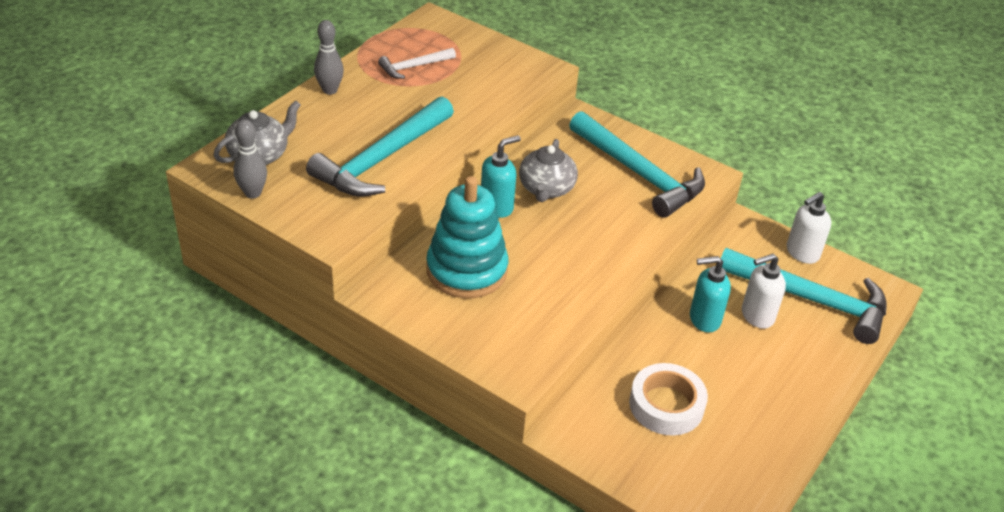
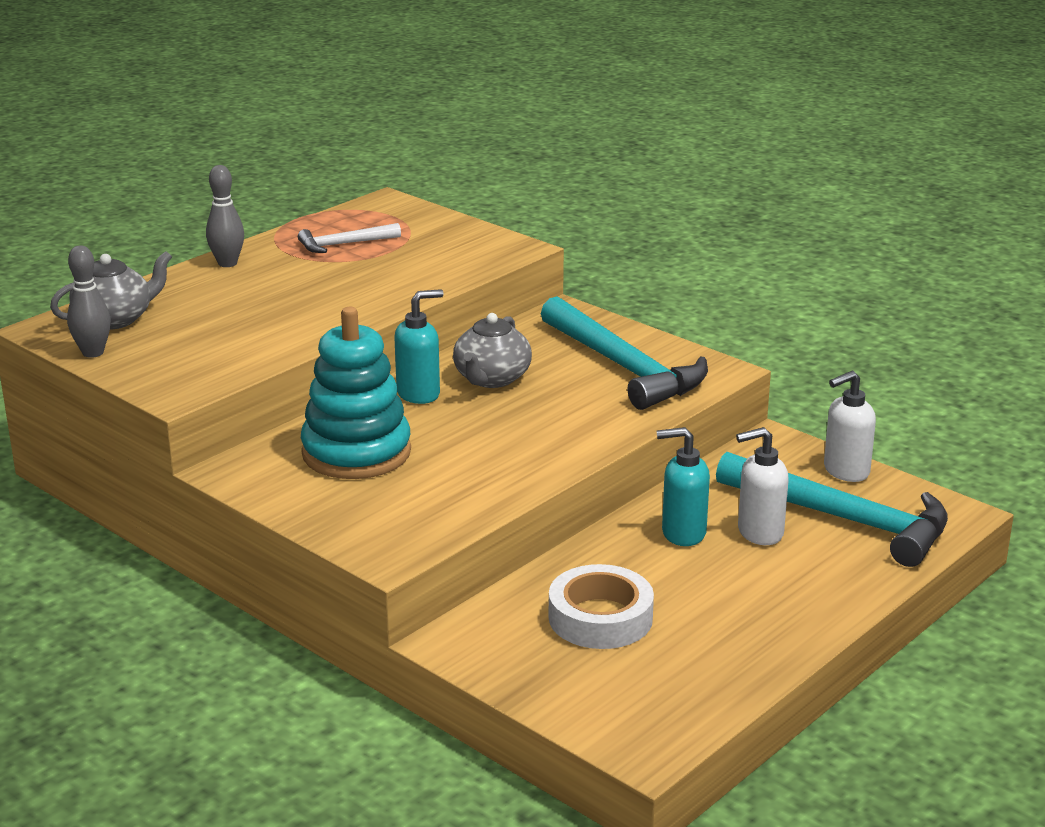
camera: 10 degrees right, 15 degrees down
(382, 159) = (269, 326): turquoise hammer -> none

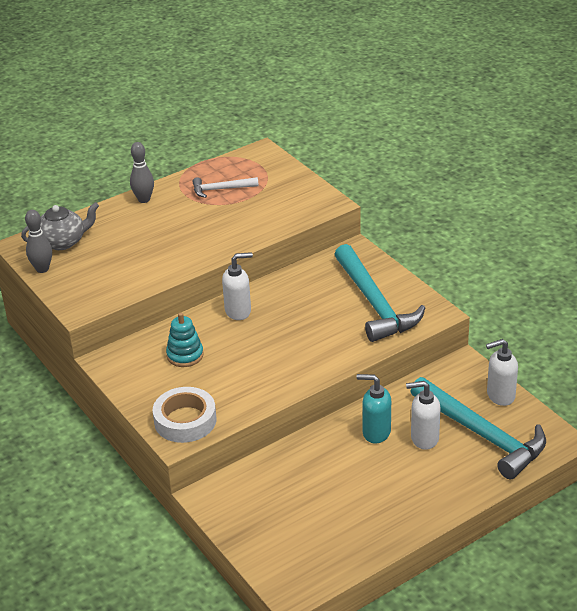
camera: 15 degrees right, 10 degrees up
(356, 452) = (185, 355): turquoise stacking toy -> turquoise stacking toy, size x0.55
(419, 394) = (238, 311): turquoise soap dispenser -> white soap dispenser
(491, 379) = (287, 304): grey teapot -> none
(600, 618) = (301, 490): white tape -> white tape (185, 420)

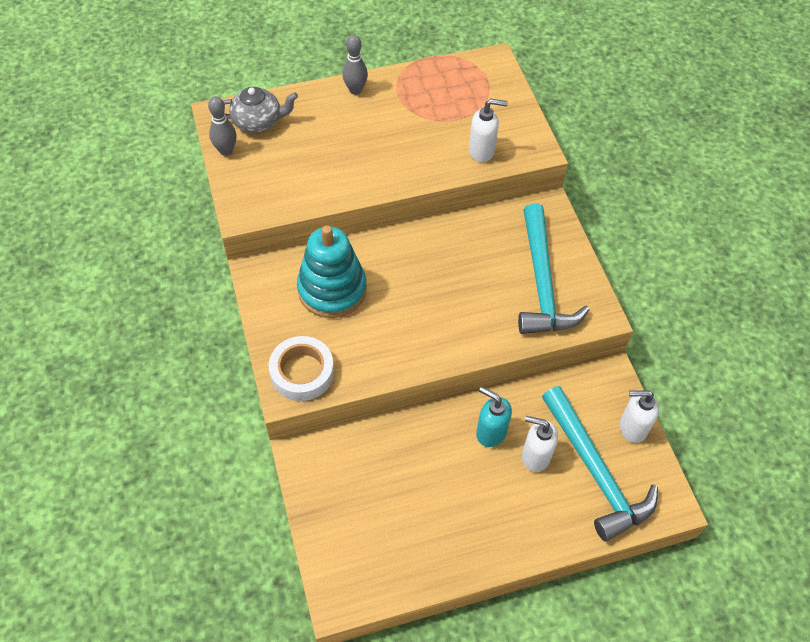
camera: 15 degrees right, 20 degrees up
(185, 355) = (332, 289): turquoise stacking toy -> turquoise stacking toy, size x1.82
(221, 189) = (435, 99): white hammer -> none
(238, 311) = (404, 250): white soap dispenser -> white soap dispenser (482, 151)

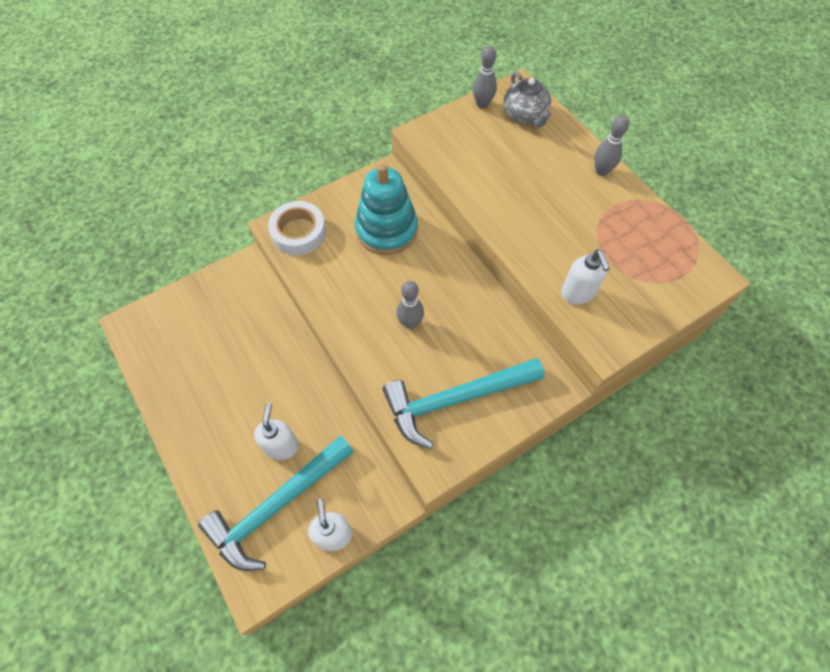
camera: 75 degrees right, 5 degrees up
(452, 297) = (410, 323): none -> grey bowling pin
(490, 432) = (298, 402): turquoise soap dispenser -> none

